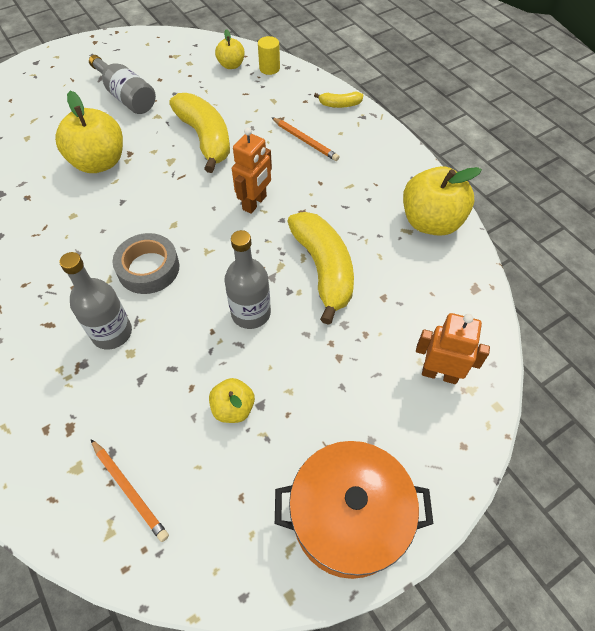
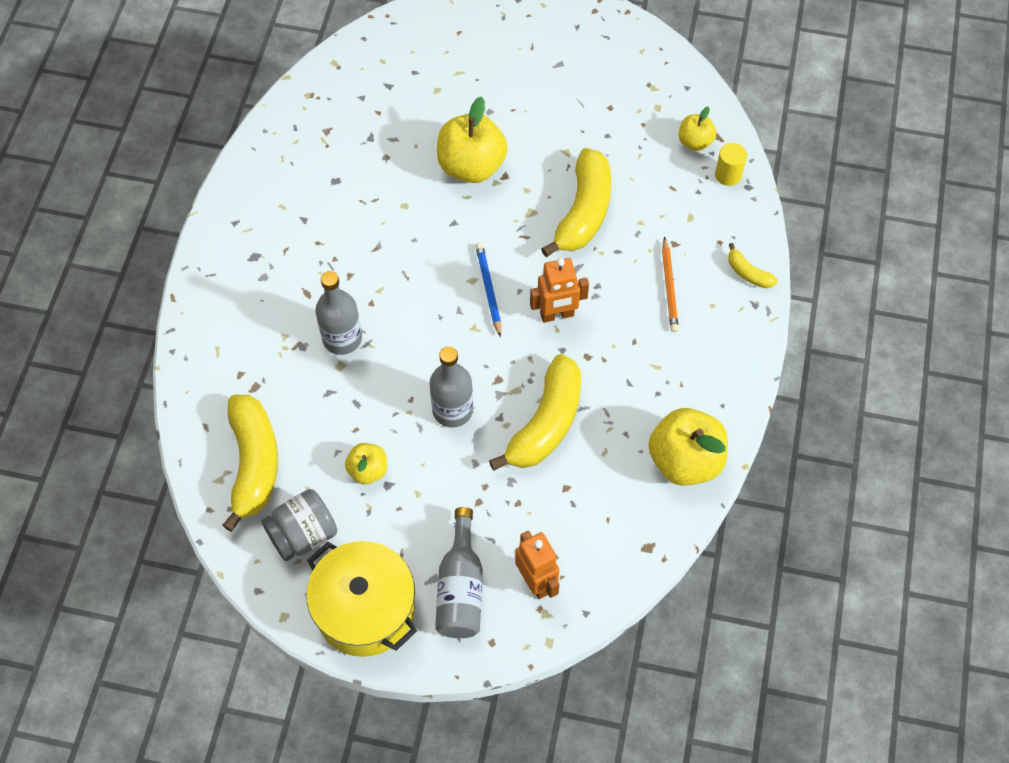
camera: 45 degrees right, 5 degrees up
(126, 96) = (561, 106): grey bottle -> grey bottle (460, 588)
(129, 490) = (254, 464): orange pencil -> yellow banana
(148, 268) = (416, 305): grey tape -> none
(191, 221) = (488, 289): none -> blue pencil
(233, 507) = (303, 534): none -> grey jar
(348, 518) = (365, 609): orange pot -> yellow pot

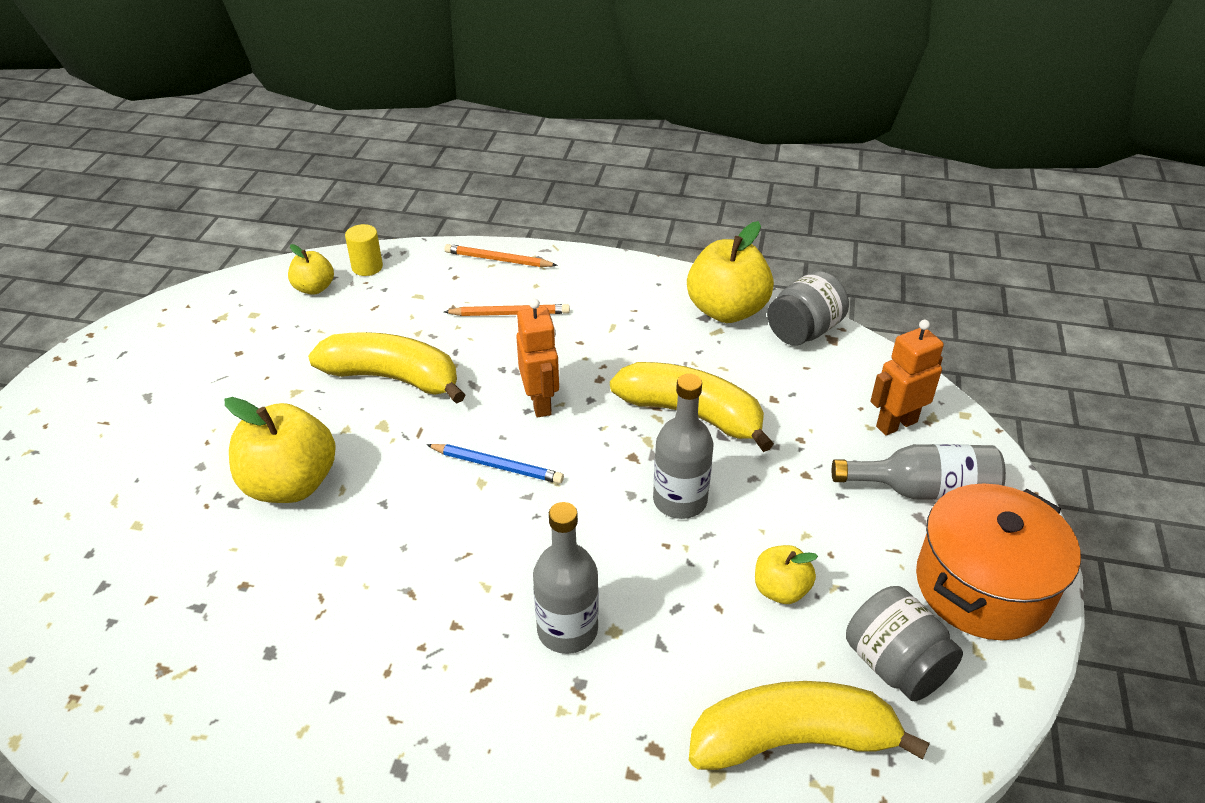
camera: 90 degrees left, 20 degrees down
(365, 609) = (983, 586): yellow pot -> orange pot
(488, 289) = (497, 466): blue pencil -> blue pencil turned 150 degrees counterclockwise
(658, 524) = (804, 331): none -> grey jar
(748, 273) = (498, 260): yellow banana -> orange pencil

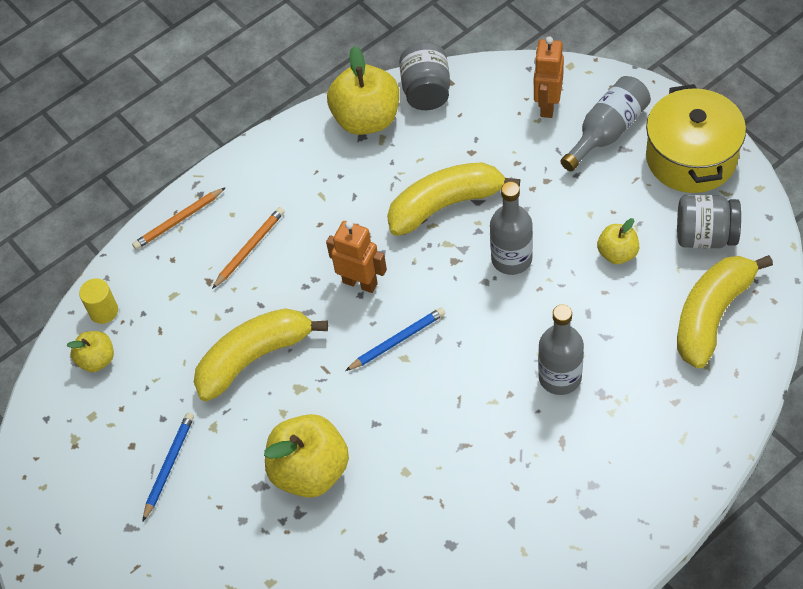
camera: 45 degrees left, 15 degrees up
(232, 385) = (169, 465): none -> blue pencil
(983, 586) = (691, 158): orange pot -> yellow pot

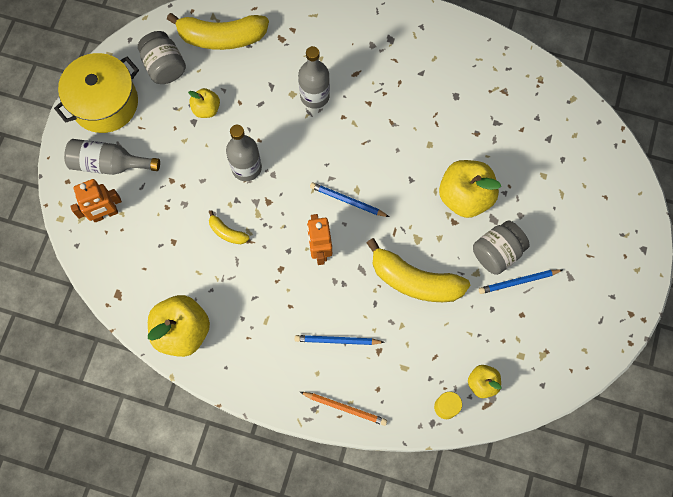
camera: 130 degrees left, 15 degrees up
(250, 248) = (337, 340): orange pencil -> blue pencil
(426, 91) = (134, 304): grey jar -> grey jar (497, 253)
(446, 205) = (227, 232): yellow banana -> yellow banana, size x0.46

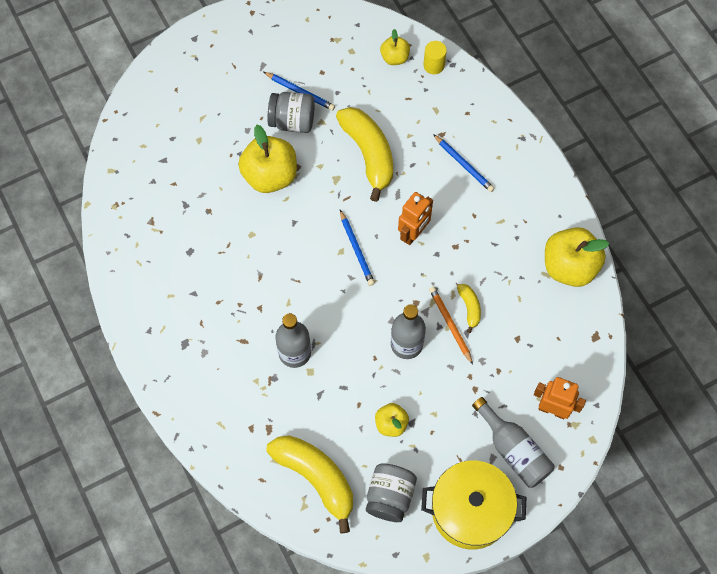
camera: 135 degrees left, 5 degrees down
(345, 408) = (501, 121): orange pencil -> orange pencil (450, 325)

